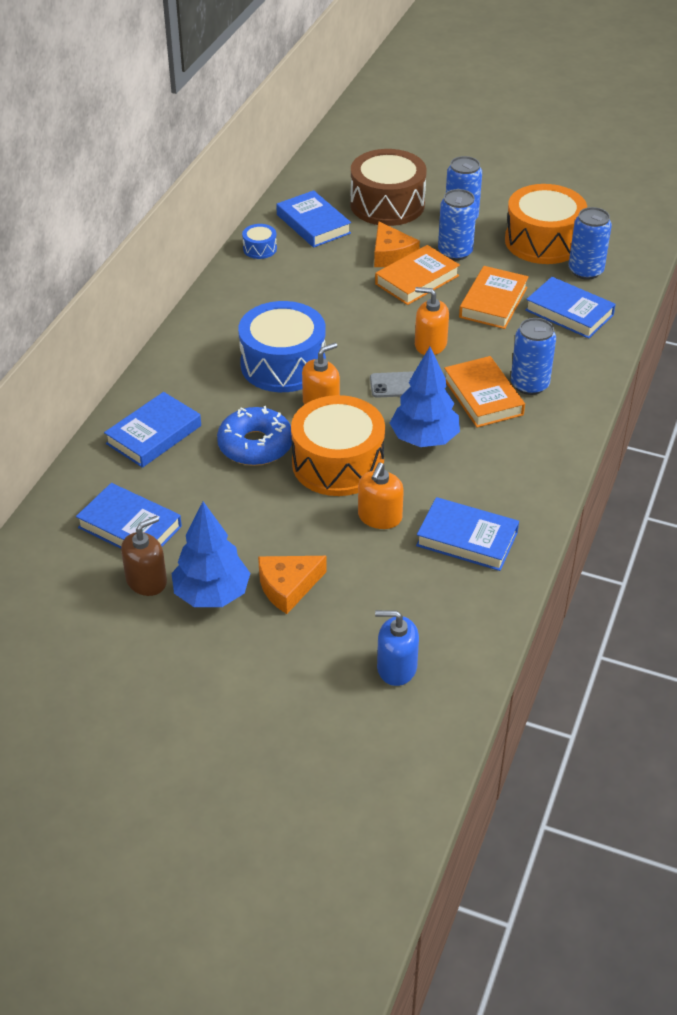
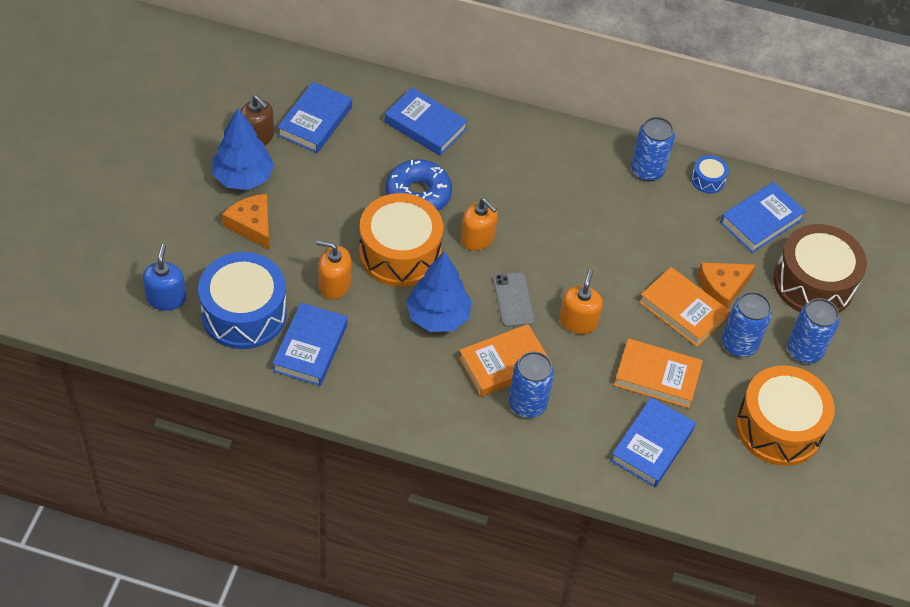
camera: 80 degrees right, 10 degrees up
(283, 364) = (530, 207): blue drum -> blue drum (244, 313)
(585, 271) = (731, 466): blue can -> blue can (647, 170)

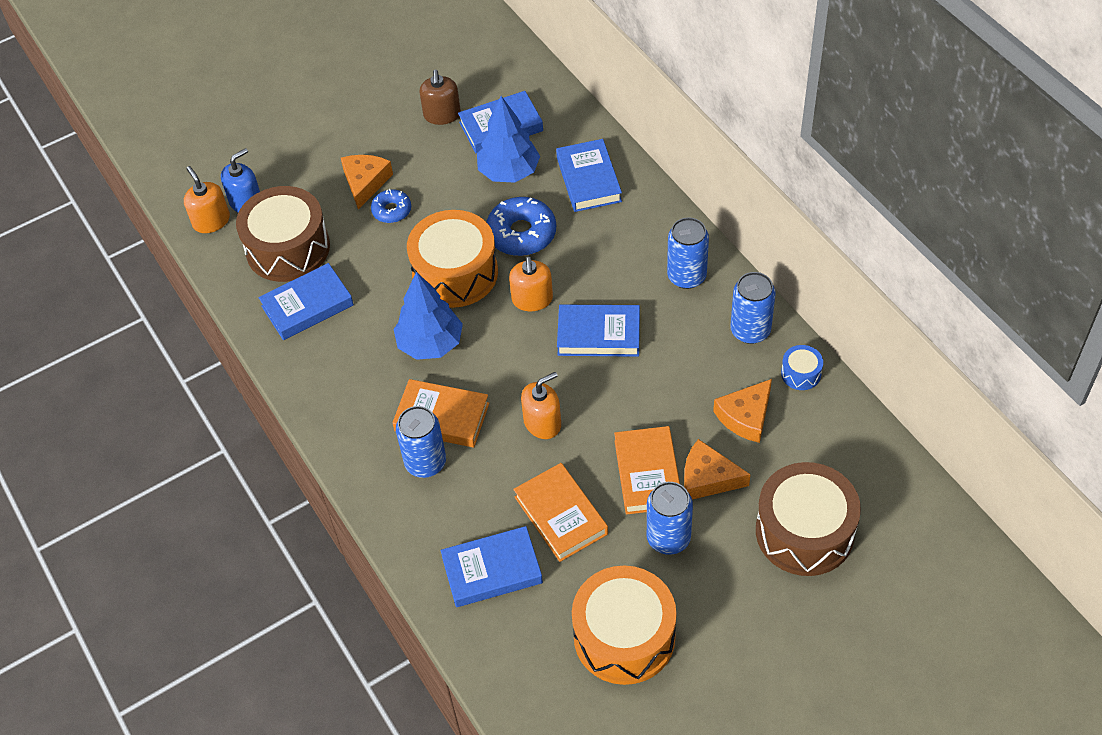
camera: 50 degrees right, 0 degrees up
(243, 178) = (397, 141): blue tree -> blue tree (509, 172)
(244, 313) = (288, 248): blue drum -> brown drum
(298, 234) = (392, 210): none -> blue donut
(334, 284) = (377, 267): orange soap dispenser -> orange soap dispenser (211, 221)
(513, 300) = (507, 369): grey phone -> none
(703, 231) = (746, 417): none -> orange cheese
(761, 221) = (814, 442): blue book -> blue book (598, 334)
(804, 350) = (726, 586): blue can -> blue can (686, 276)

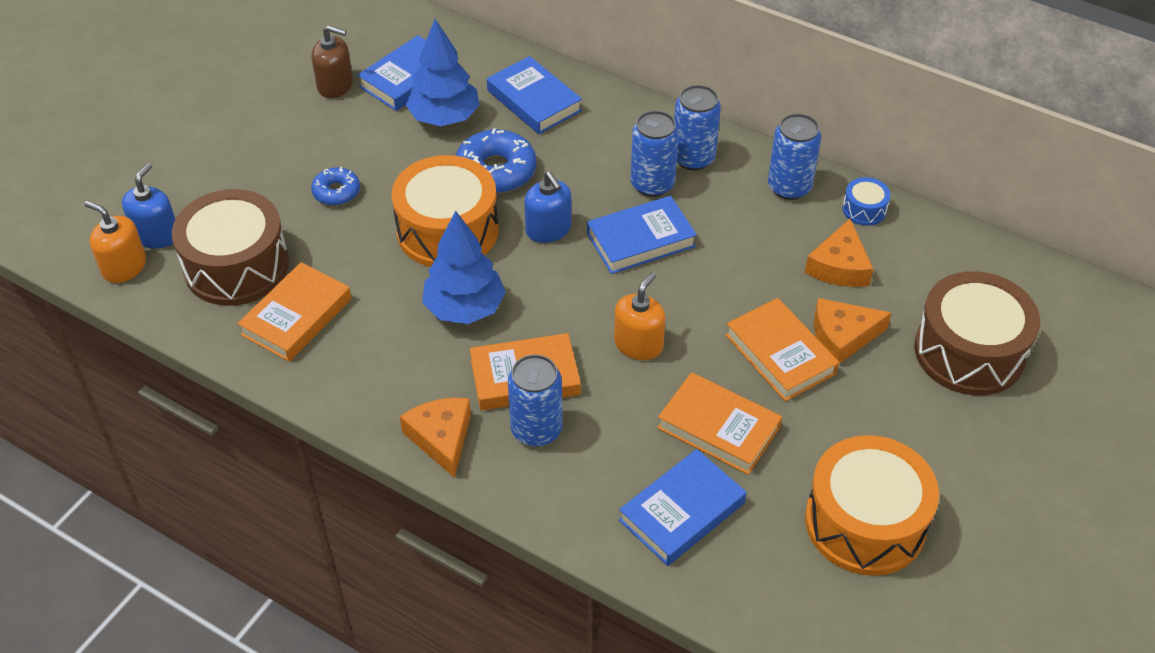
camera: 30 degrees left, 5 degrees down
(307, 306) = (297, 317): blue book -> orange book
(365, 182) = (288, 174): orange cheese -> orange cheese (441, 438)
(442, 115) = (335, 85): brown soap dispenser -> brown soap dispenser turned 45 degrees counterclockwise
(532, 299) = (548, 229): orange soap dispenser -> blue soap dispenser
(668, 538) = (843, 408): blue can -> blue can (652, 184)

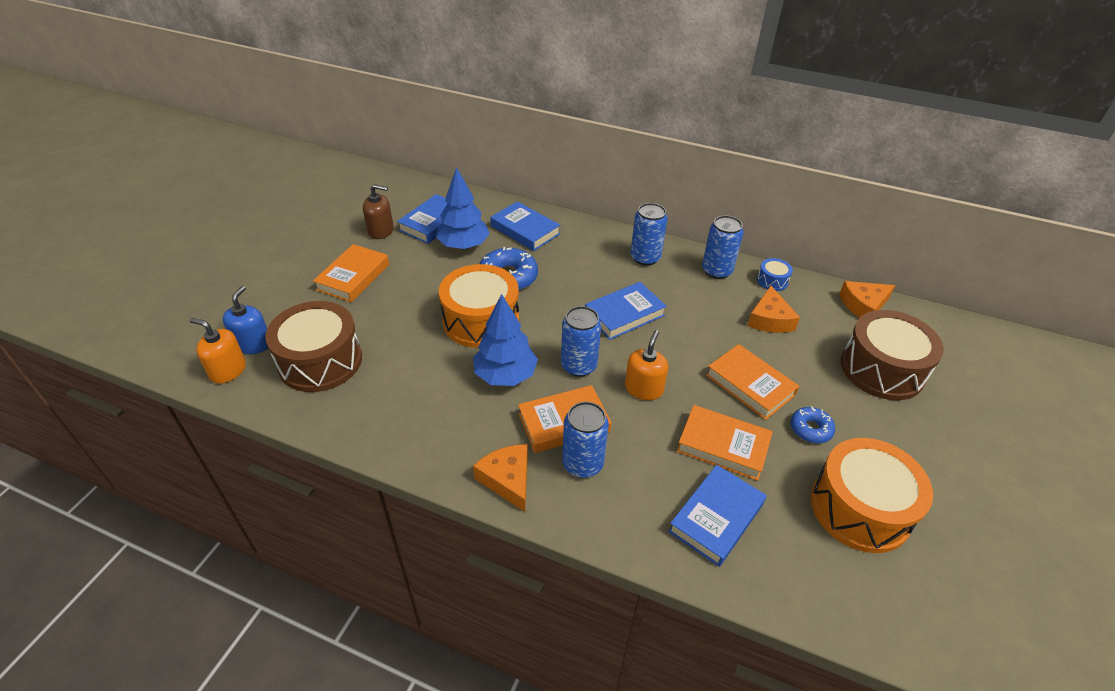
camera: 10 degrees left, 5 degrees down
(297, 317) = (373, 395): orange book -> orange book (353, 277)
(336, 192) = (392, 301): blue donut -> blue donut (810, 429)
(548, 229) = (555, 313): blue soap dispenser -> none
(652, 184) = (622, 276): blue can -> blue can (579, 366)
(842, 337) = (789, 368): orange cheese -> orange cheese (863, 305)

